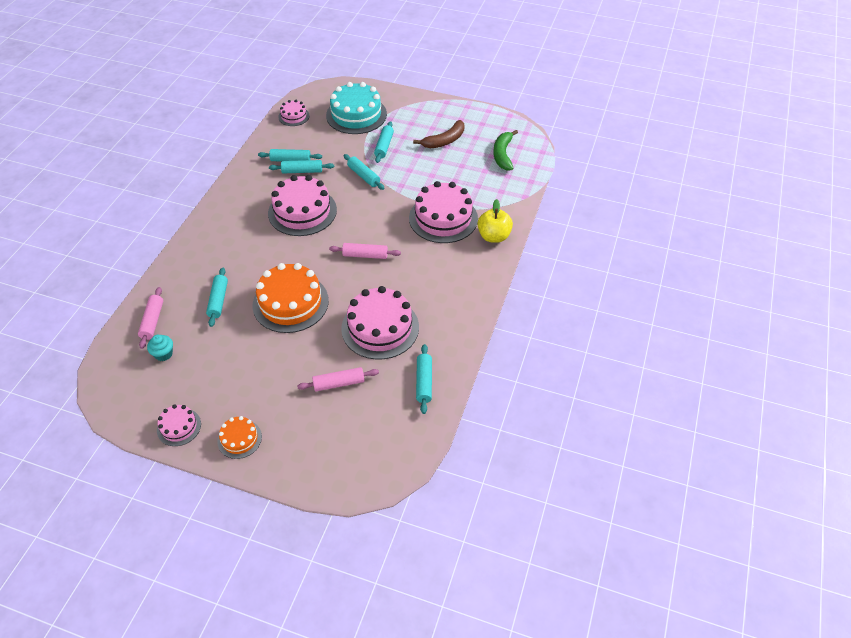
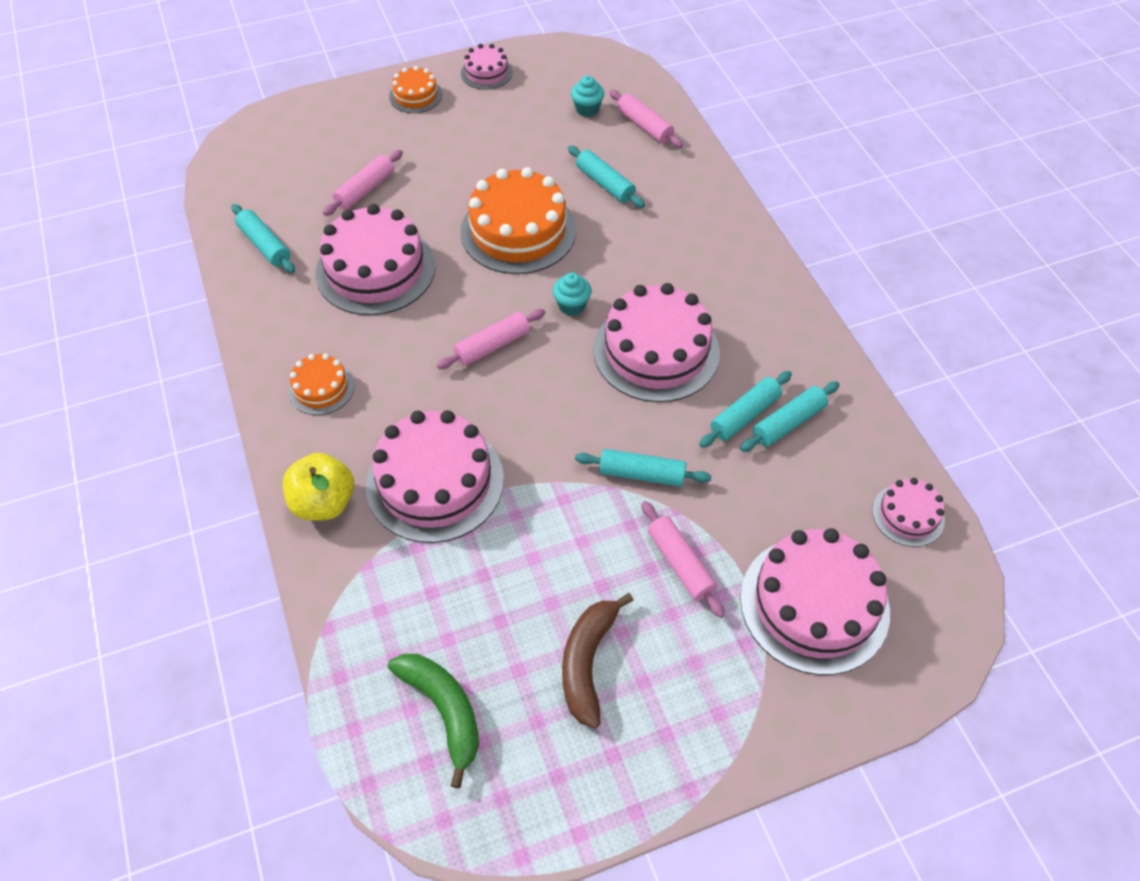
camera: 140 degrees right, 5 degrees up
(311, 251) = (571, 305): none -> turquoise cupcake
(356, 115) = (814, 604): turquoise cake -> pink cake
(384, 146) = (680, 563): turquoise rolling pin -> pink rolling pin
(457, 283) = (321, 388): none -> orange cake

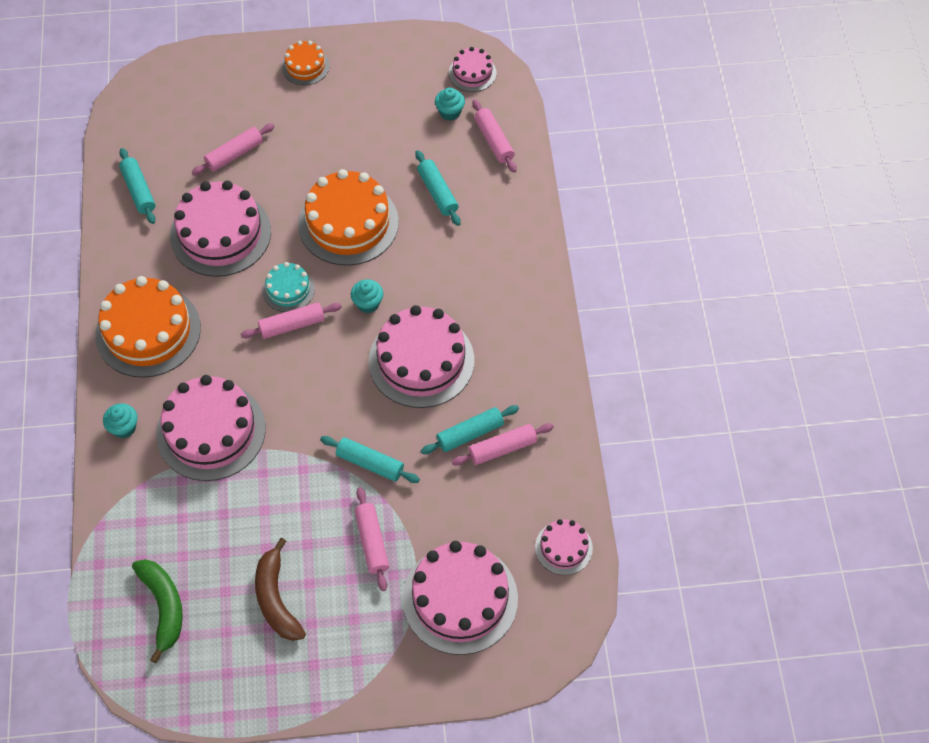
camera: 15 degrees right, 5 degrees up
(321, 388) = (148, 331): orange cake -> orange cake, size x1.97
(324, 502) = (124, 428): yellow apple -> turquoise cupcake
(474, 310) = (288, 289): none -> turquoise cake
(486, 72) = (375, 54): pink cake -> pink cake (472, 73)
(587, 662) = (276, 599): brown banana -> brown banana turned 45 degrees counterclockwise
(788, 423) = (502, 448): turquoise rolling pin -> pink rolling pin

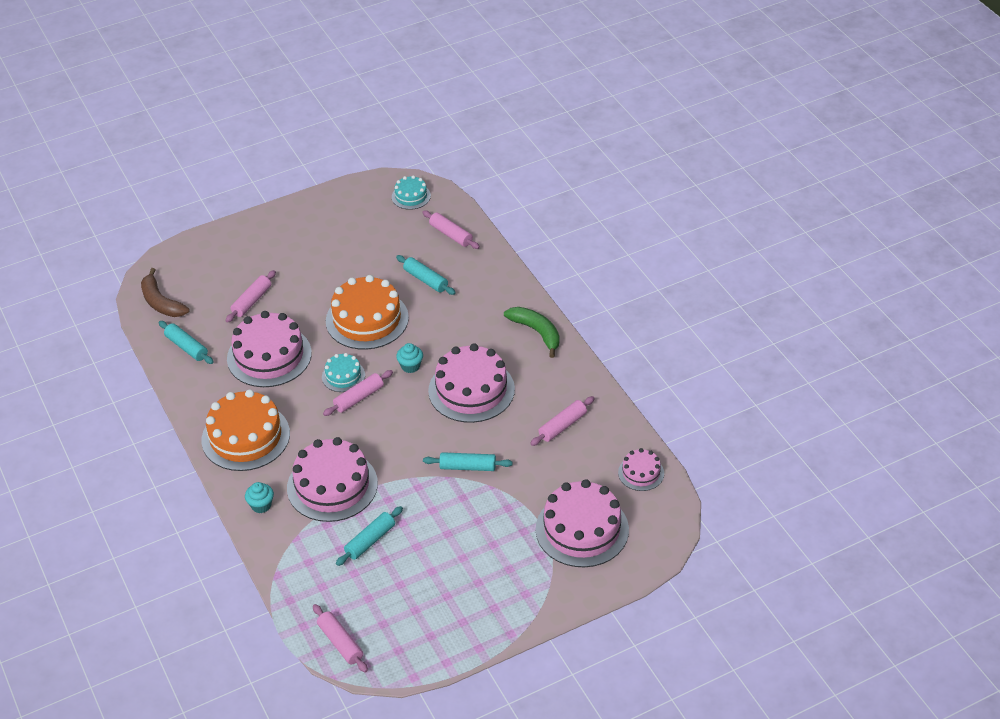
camera: 20 degrees left, 15 degrees down
(163, 607) = (357, 610): green banana -> green banana (536, 332)
(276, 599) = (443, 576): brown banana -> brown banana (161, 302)
(305, 66) = (277, 228): orange cake -> none
(372, 542) = (496, 516): pink rolling pin -> pink rolling pin (340, 643)
(450, 112) = (407, 226): turquoise cupcake -> none
(470, 434) = (533, 424): turquoise rolling pin -> turquoise rolling pin (370, 541)
(472, 73) = (411, 196): pink cake -> turquoise cake

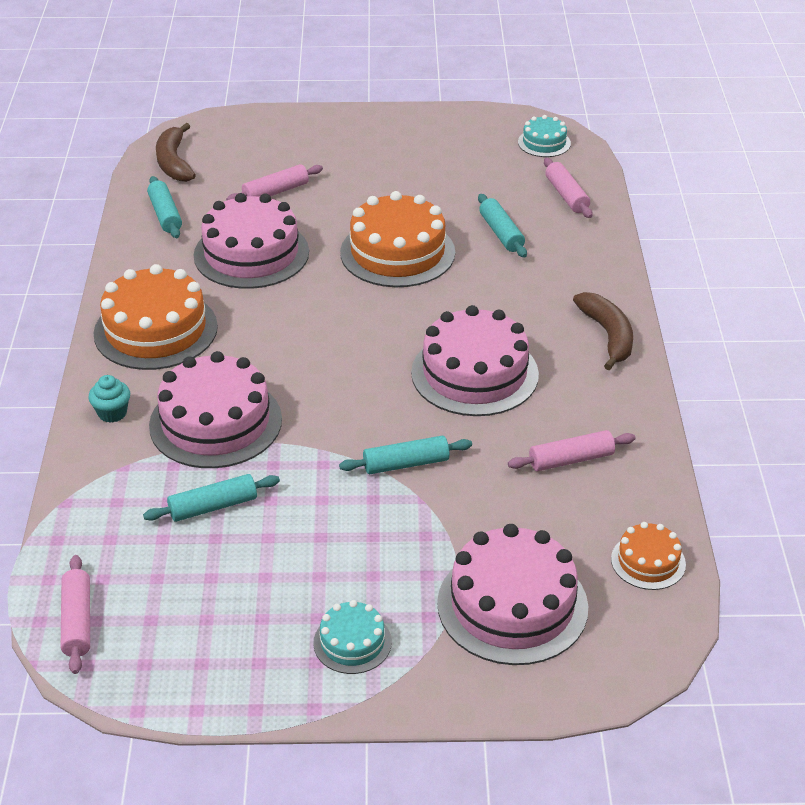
camera: 25 degrees right, 5 degrees down
(343, 376) = (323, 303): turquoise cake -> turquoise cake (352, 642)
(359, 398) = (324, 334): pink rolling pin -> none
(410, 366) = (414, 320): turquoise cupcake -> none
(468, 467) = (406, 464): turquoise rolling pin -> turquoise rolling pin turned 45 degrees counterclockwise
(536, 332) = (608, 335): green banana -> brown banana
(641, 473) = (648, 561): pink cake -> orange cake

